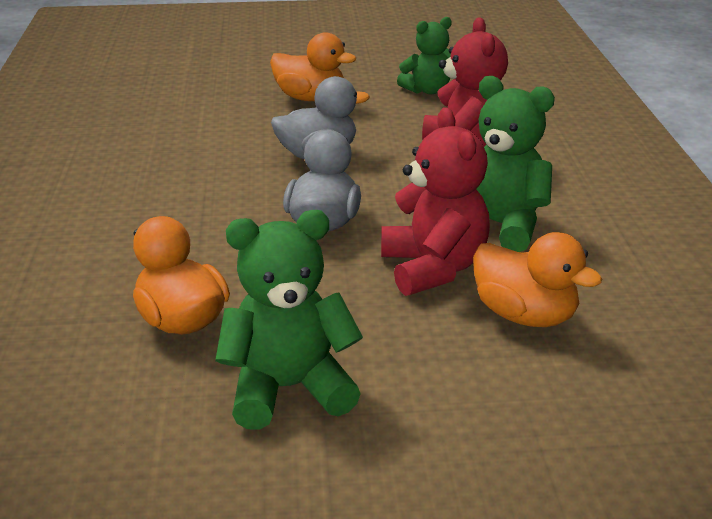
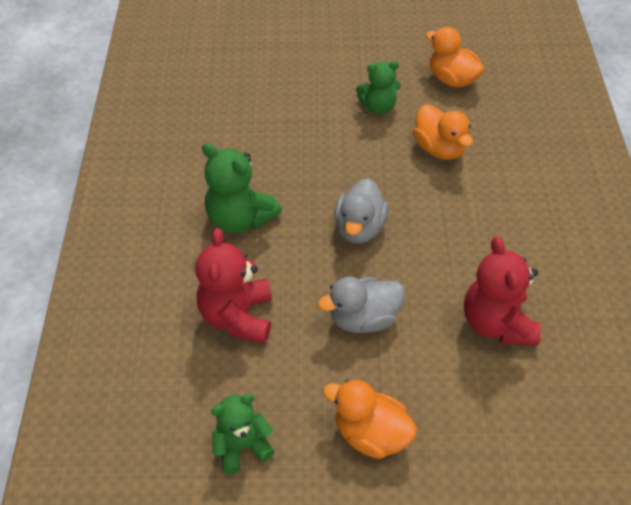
camera: 175 degrees left, 20 degrees up
(288, 389) = (378, 107): green teddy bear -> green teddy bear, size x0.67
(433, 268) = (293, 181): red teddy bear -> red teddy bear (496, 323)
(525, 316) = (250, 143): orange duck -> orange duck (452, 79)

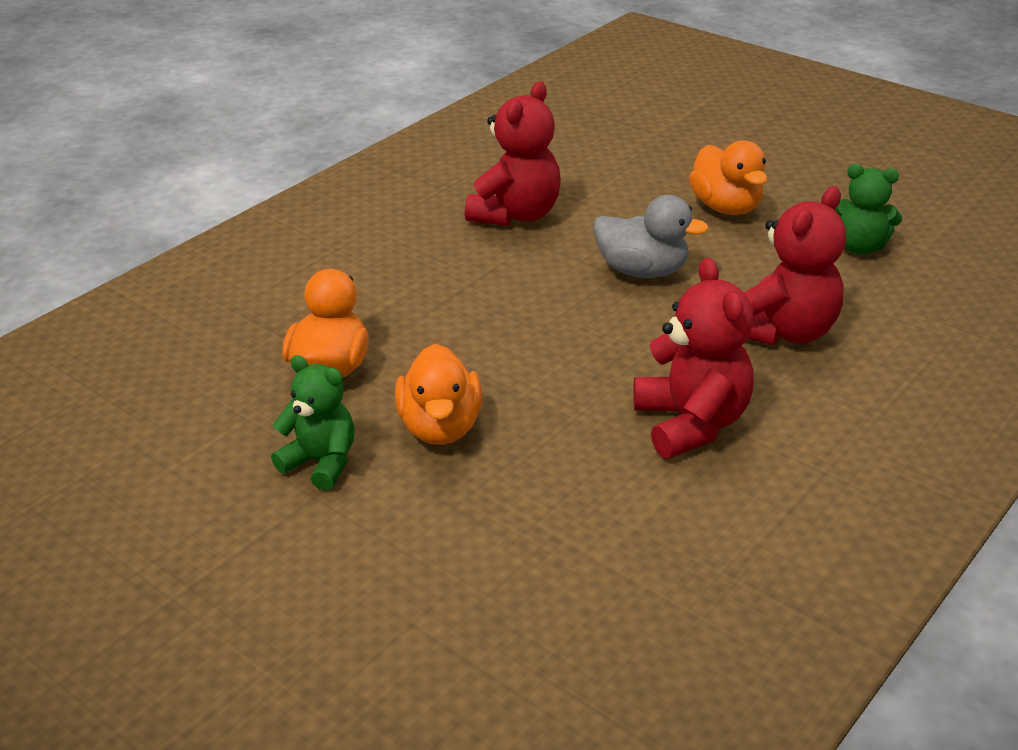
camera: 140 degrees left, 15 degrees down
(240, 219) = (691, 423): green teddy bear -> red teddy bear
(359, 228) = (548, 340): grey duck -> none
(452, 79) = (163, 441): orange duck -> orange duck (441, 427)

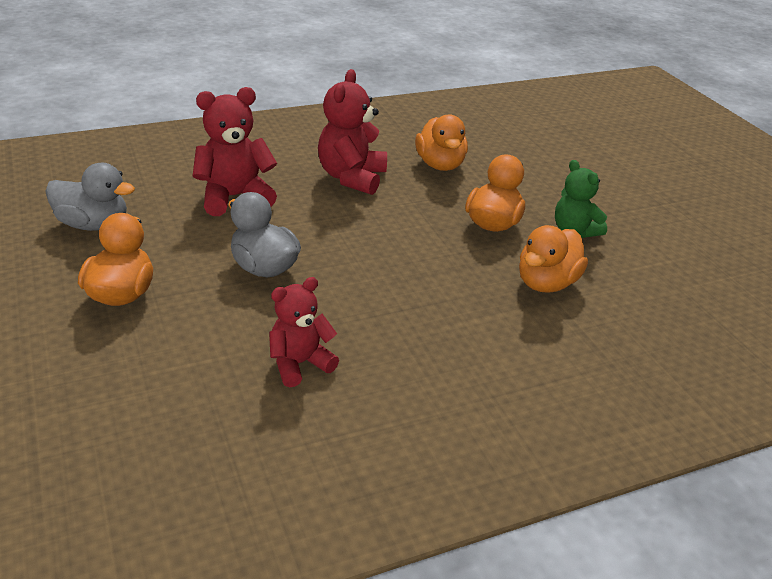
camera: 155 degrees left, 0 degrees up
(516, 215) = (300, 364): red teddy bear -> red teddy bear, size x0.67
(595, 510) = (440, 165): none -> orange duck
(859, 247) = (93, 225): green teddy bear -> grey duck

